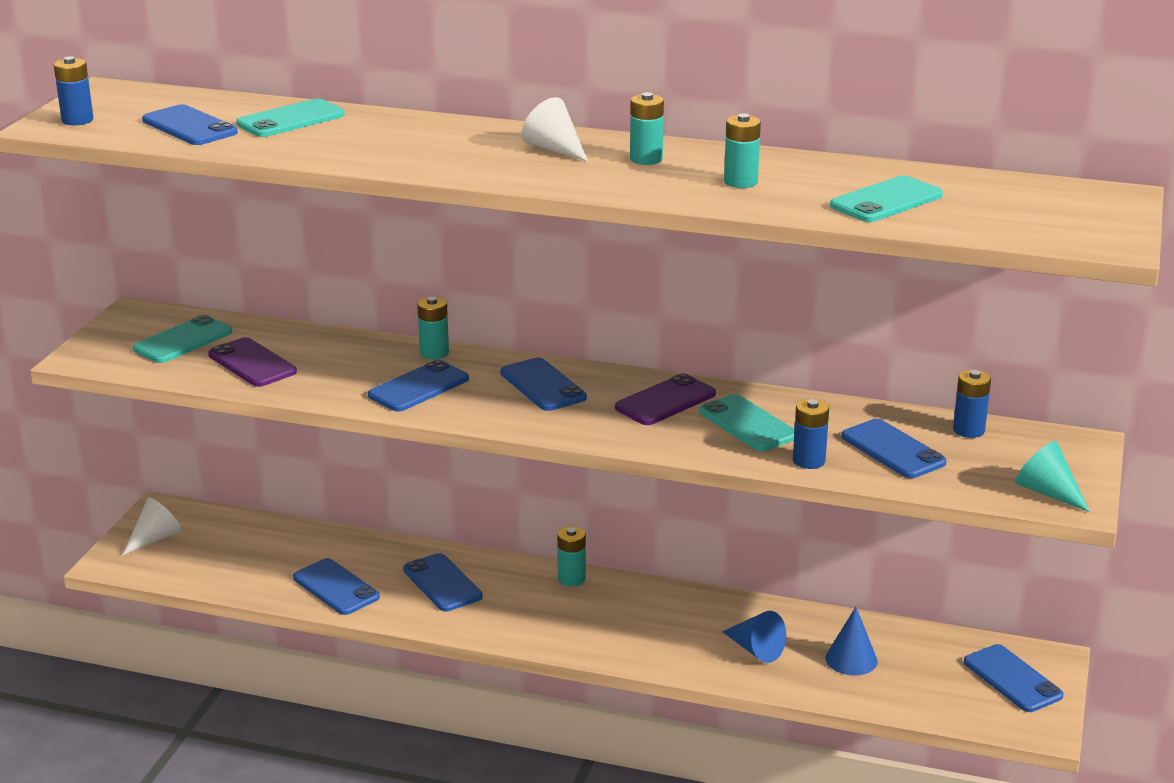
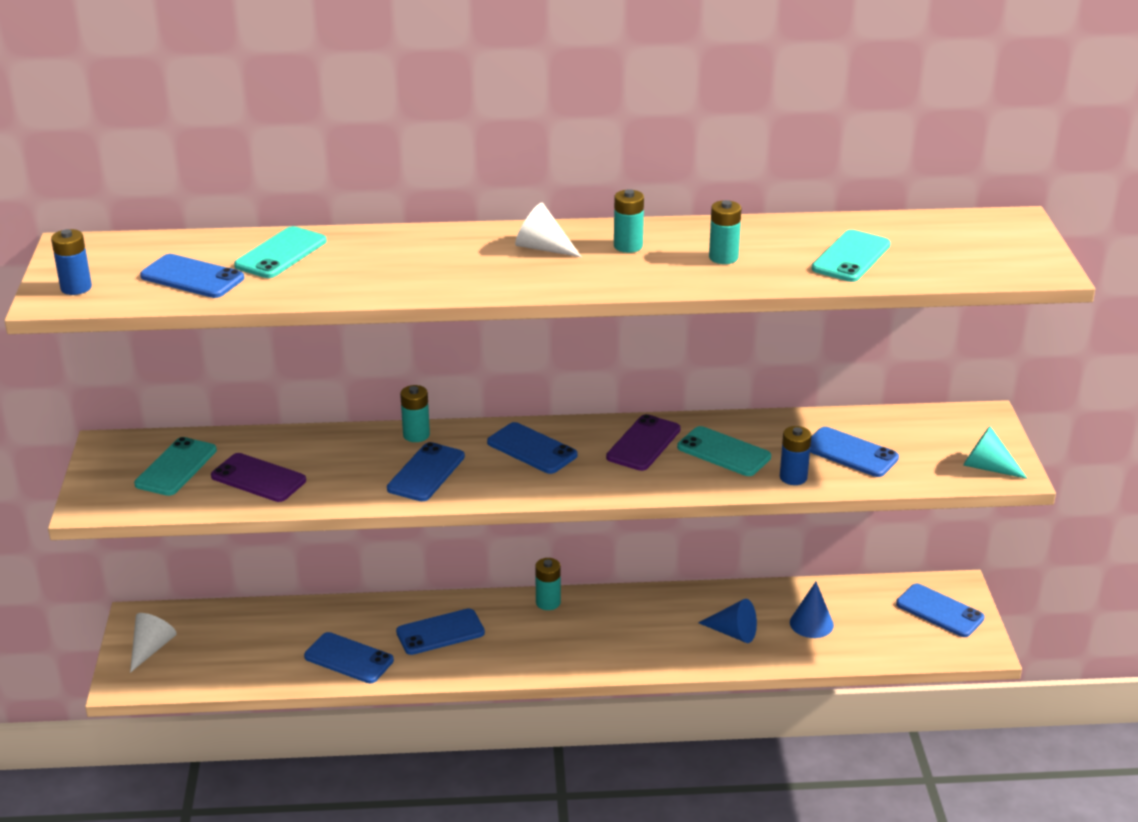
camera: 20 degrees left, 5 degrees up
(442, 583) = (440, 632): blue phone -> blue phone turned 60 degrees counterclockwise
(968, 430) = (896, 422): blue battery -> none

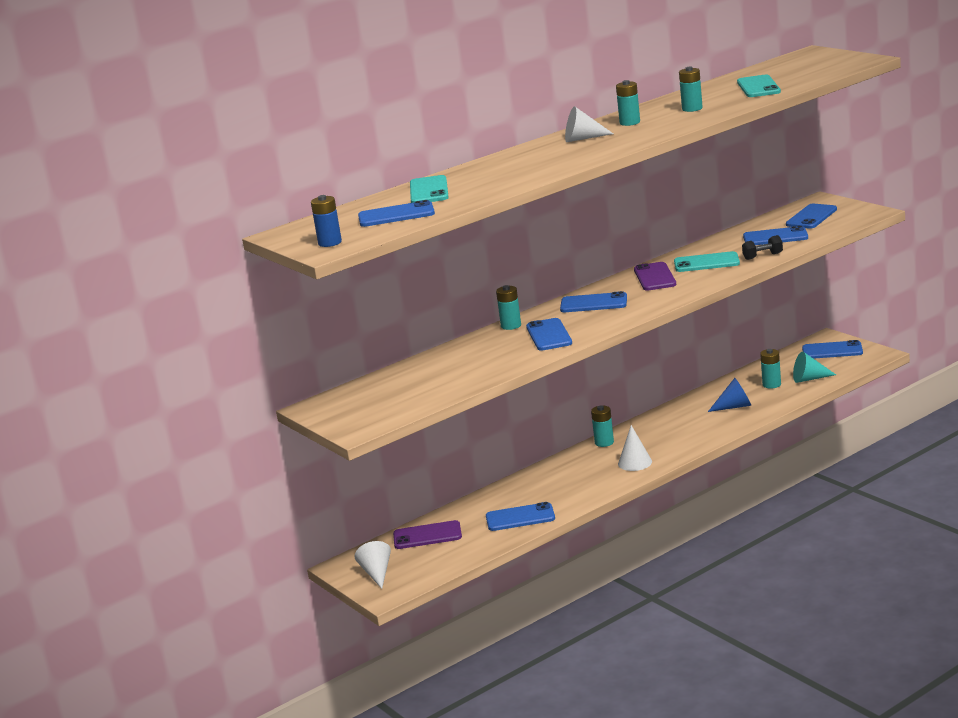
camera: 30 degrees left, 10 degrees down
(176, 467) = (381, 396): turquoise phone -> none
(258, 478) = (447, 378): purple phone -> purple phone (427, 536)
(440, 632) = (559, 482): blue phone -> blue phone (811, 217)
(539, 651) = (635, 462): none -> white cone
(793, 477) = (763, 256): blue battery -> black dumbbell
(811, 623) = (771, 384): blue cone -> turquoise battery
(987, 467) = (855, 215): turquoise cone -> turquoise cone (809, 379)

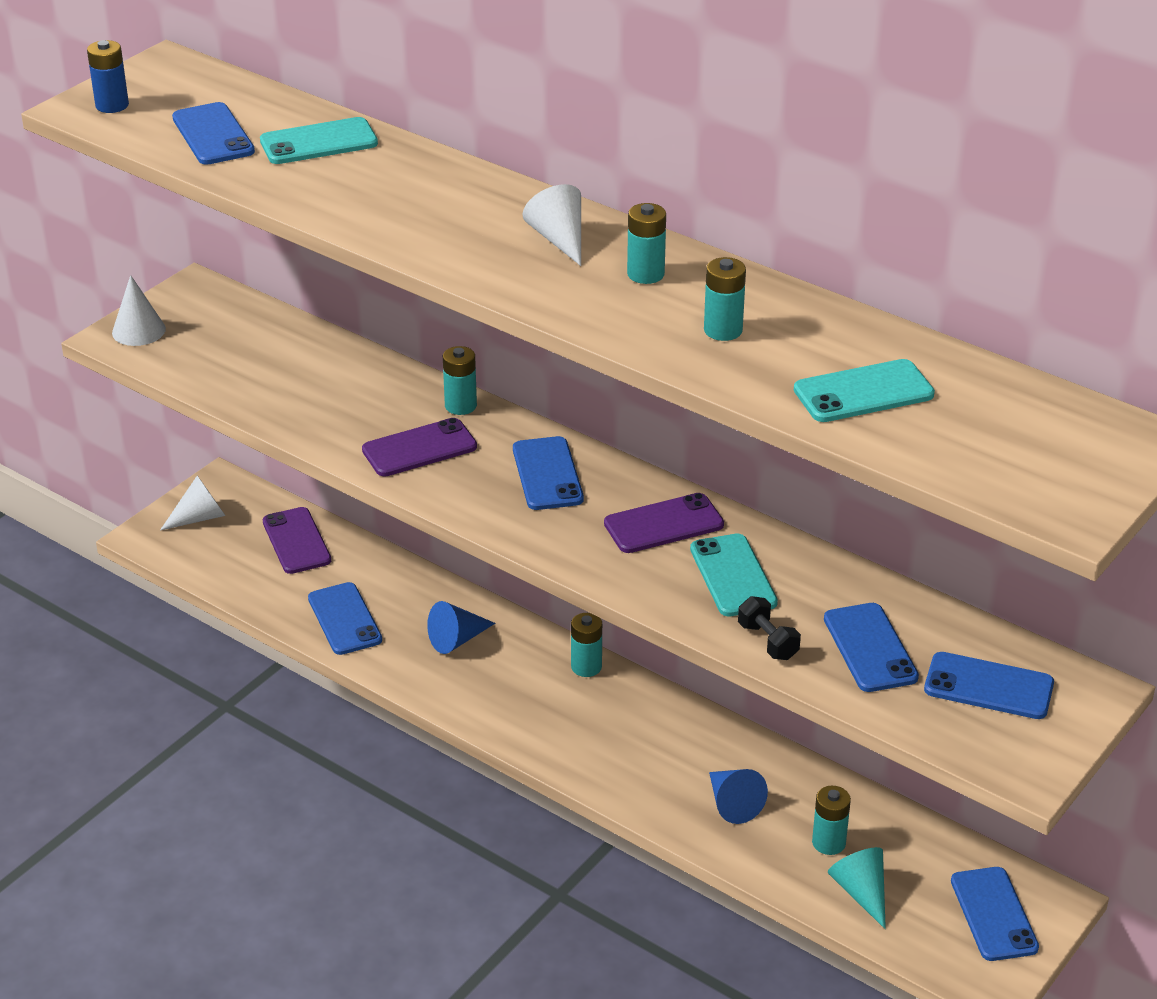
camera: 70 degrees right, 15 degrees up
(549, 335) = (419, 448): blue phone -> purple phone
(559, 481) = (457, 639): none -> blue cone
(635, 462) = (519, 711): white cone -> white cone (138, 330)

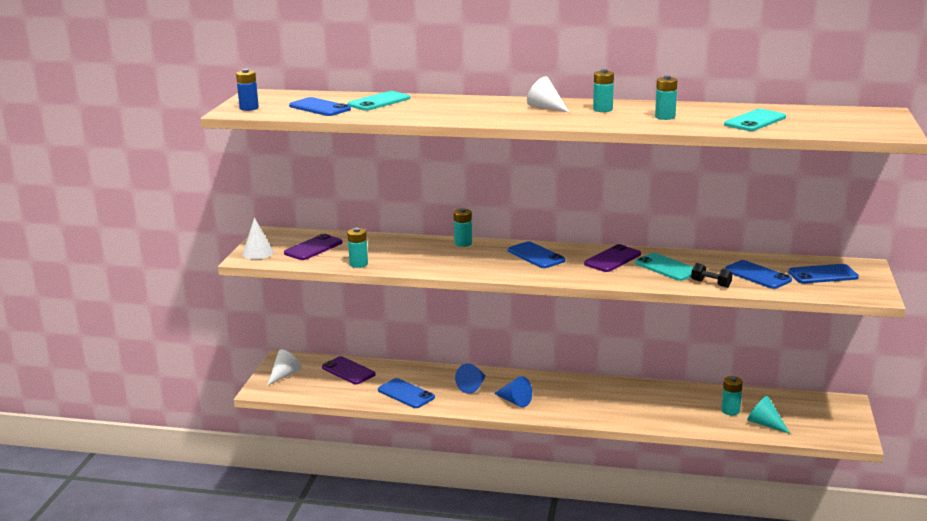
camera: 25 degrees left, 15 degrees down
(419, 448) = (461, 261): purple phone -> purple phone (313, 248)
(586, 667) = (548, 379): turquoise battery -> turquoise battery (358, 264)
(732, 804) = (672, 409): blue cone -> blue cone (514, 401)
(993, 914) = (829, 414): blue phone -> none

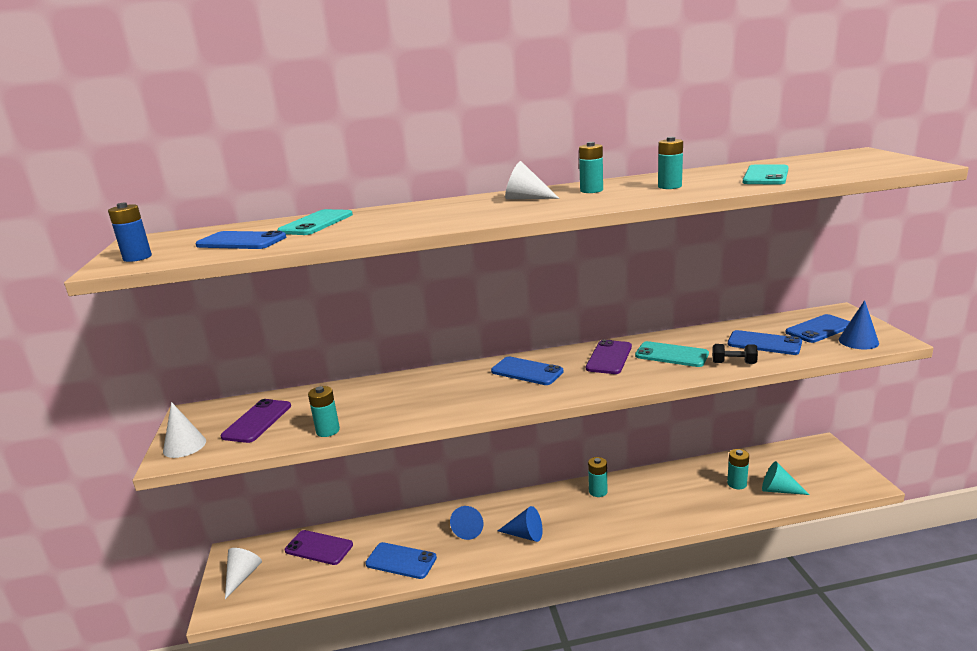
camera: 20 degrees left, 0 degrees up
(463, 243) = (435, 374): turquoise battery -> turquoise battery (598, 491)
(843, 290) = (858, 341): none -> blue cone

